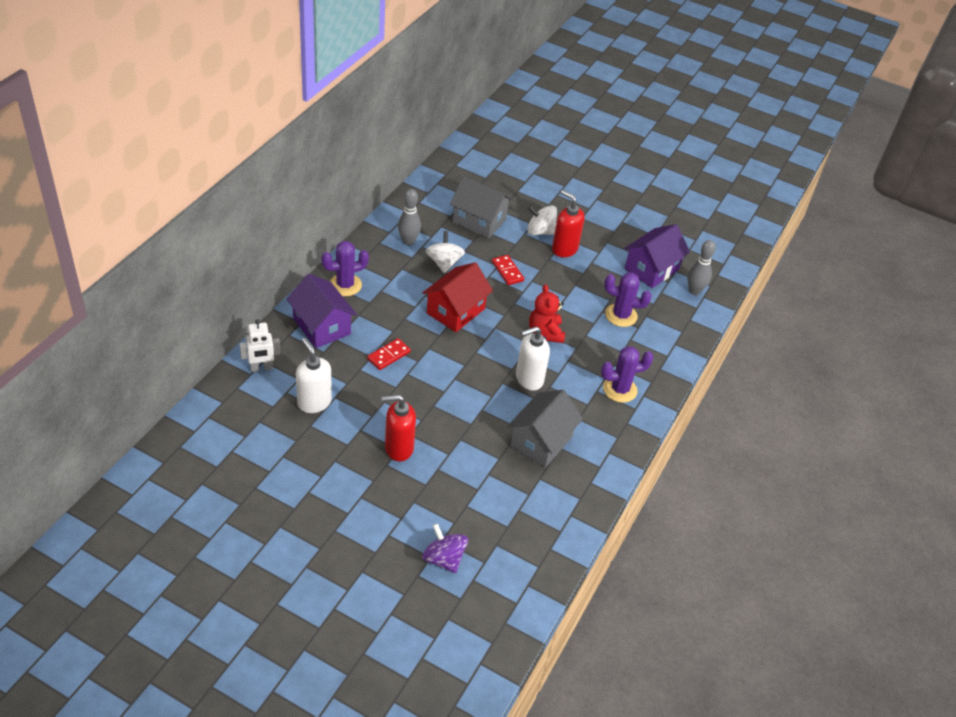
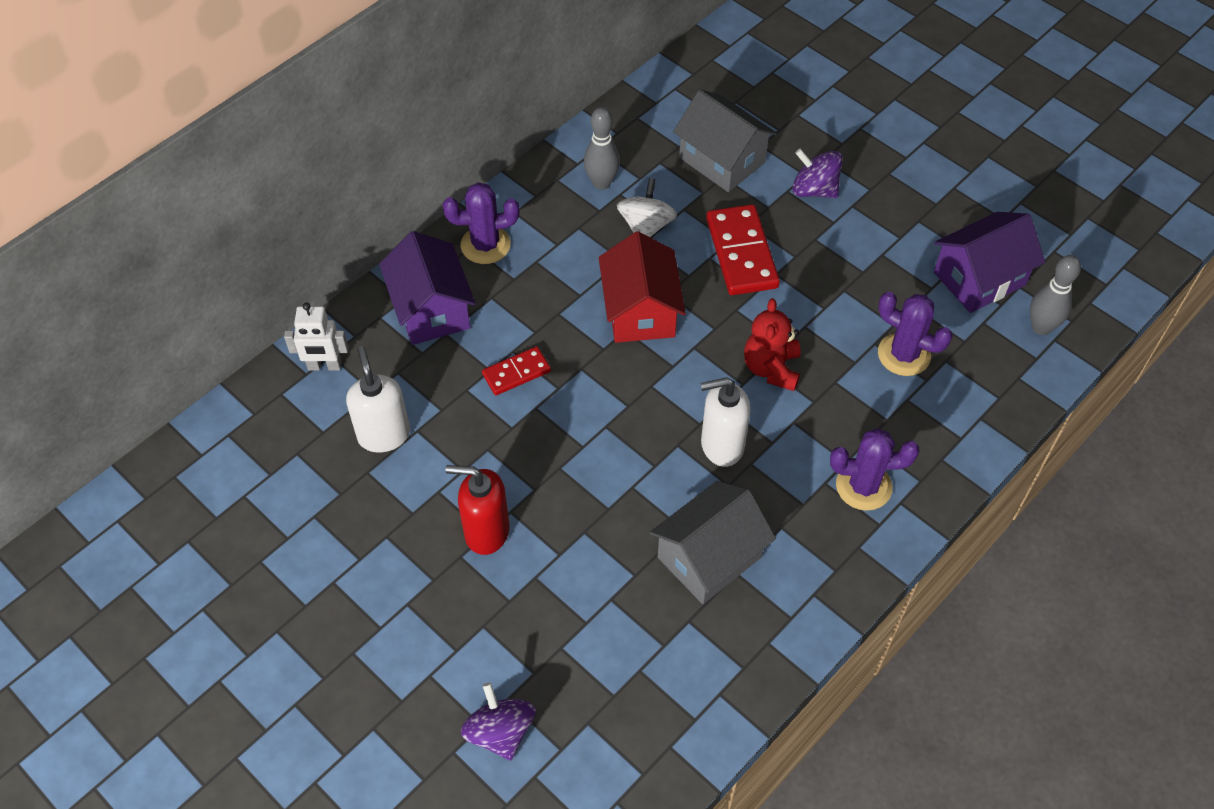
camera: 20 degrees right, 10 degrees up
(455, 311) = (640, 311): red house -> red house turned 60 degrees counterclockwise
(507, 271) = (741, 253): red domino -> red domino, size x1.74
(540, 231) = (814, 190): white spinning top -> purple spinning top
(564, 249) = (844, 225): red soap dispenser -> none

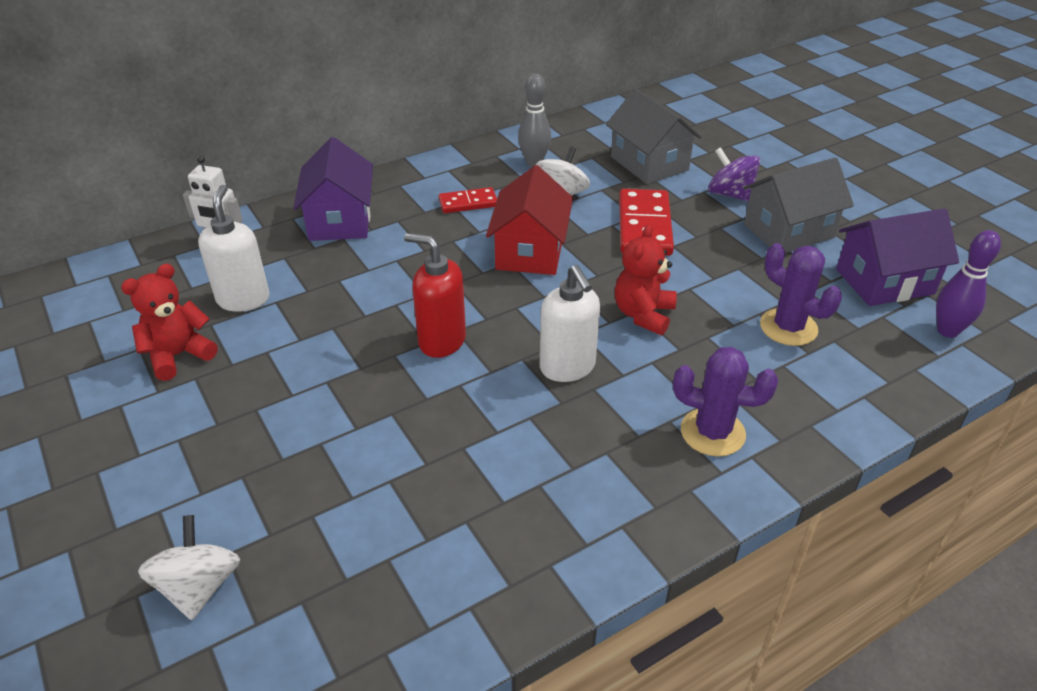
camera: 15 degrees right, 15 degrees down
(356, 515) = (178, 355): none -> red teddy bear
(485, 245) = (411, 186): purple cactus -> none
(486, 532) = (293, 393): red soap dispenser -> red soap dispenser (441, 341)
(500, 732) = (199, 587): purple spinning top -> white spinning top
(516, 372) = (391, 275): red domino -> red domino (468, 203)
(709, 557) = (515, 464): grey house -> grey house (788, 231)
(721, 445) = (567, 367): white soap dispenser -> white soap dispenser turned 120 degrees counterclockwise
(1041, 327) = (947, 331): grey bowling pin -> purple bowling pin

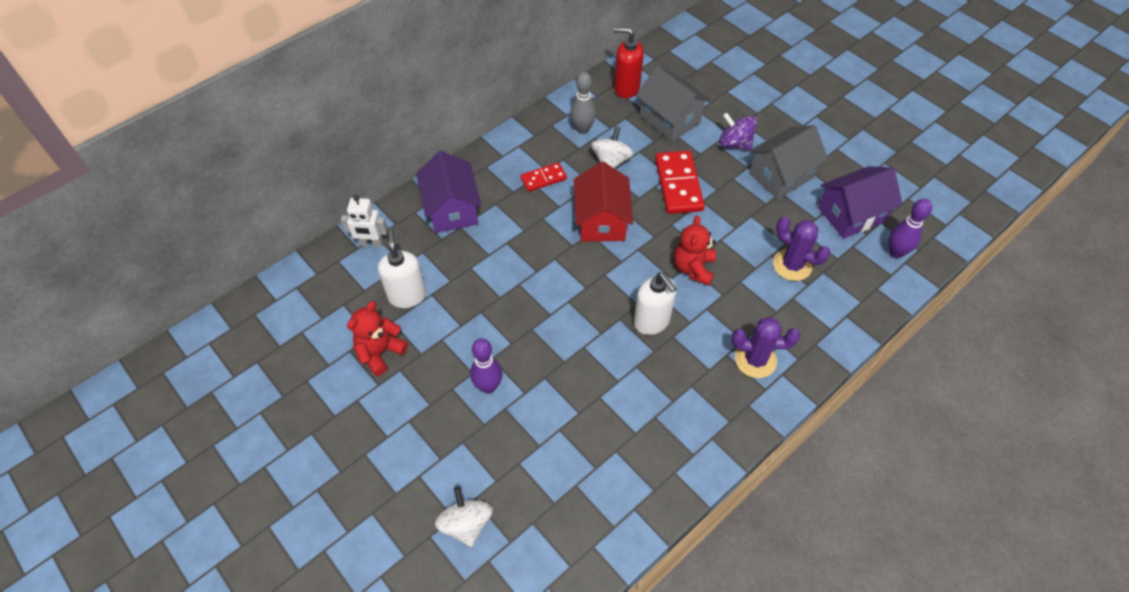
camera: 10 degrees left, 15 degrees up
(307, 413) = (488, 386): none -> purple bowling pin
(441, 341) = (560, 312): red soap dispenser -> red soap dispenser (626, 88)

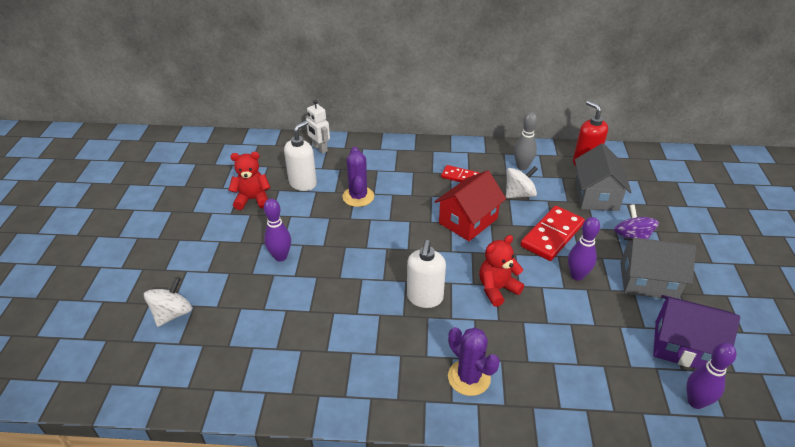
camera: 45 degrees right, 15 degrees down
(452, 209) = (384, 159): purple house -> none
(733, 209) = (577, 275): none -> purple bowling pin
(792, 265) = (581, 342): purple cactus -> purple cactus (358, 197)

